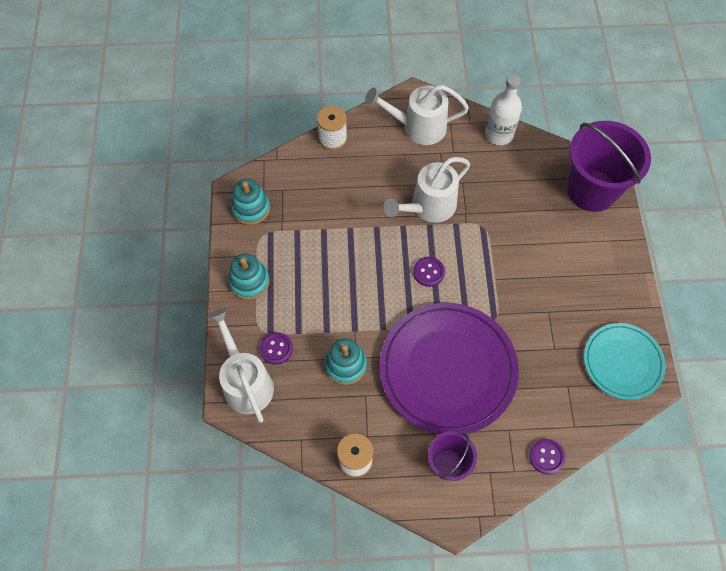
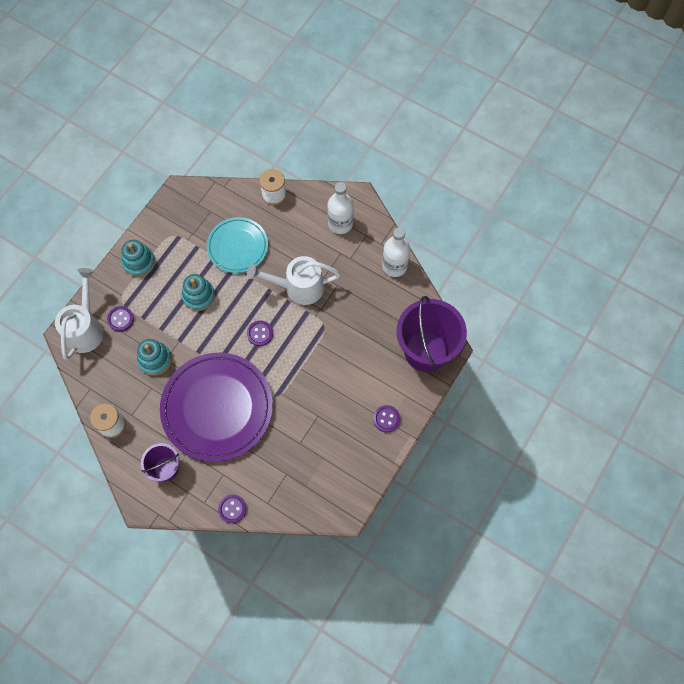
camera: 35 degrees right, 5 degrees up
(251, 208) = (179, 211): turquoise stacking toy -> turquoise stacking toy (199, 296)
(418, 127) = (340, 223): white watering can -> white bottle
(611, 272) = (386, 419): none -> purple button
(622, 362) = (338, 485): turquoise plate -> turquoise plate (237, 246)

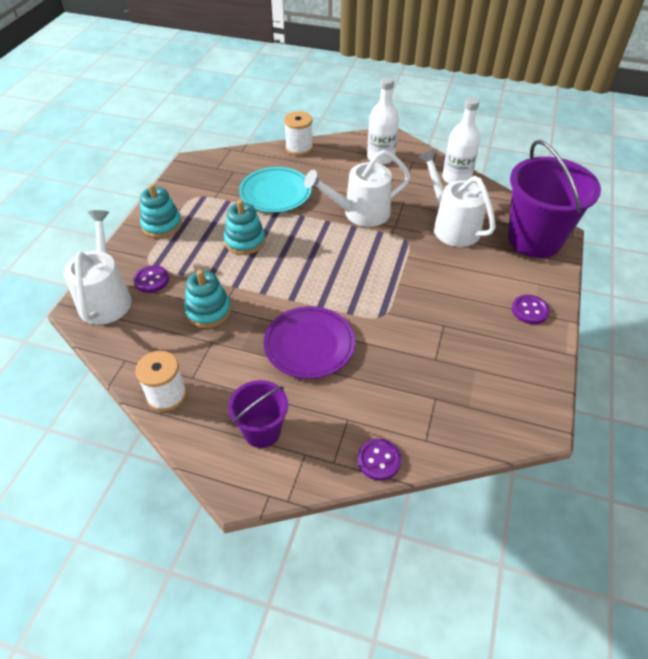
camera: 15 degrees left, 20 degrees down
(217, 408) = (309, 344): purple plate -> purple plate, size x0.59
(260, 333) = (333, 261): purple button -> none
(366, 320) = (451, 226): none -> white watering can

